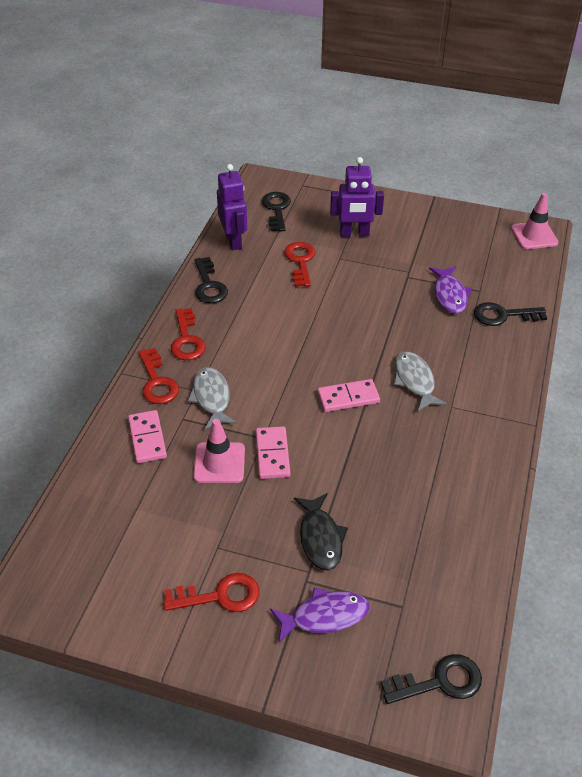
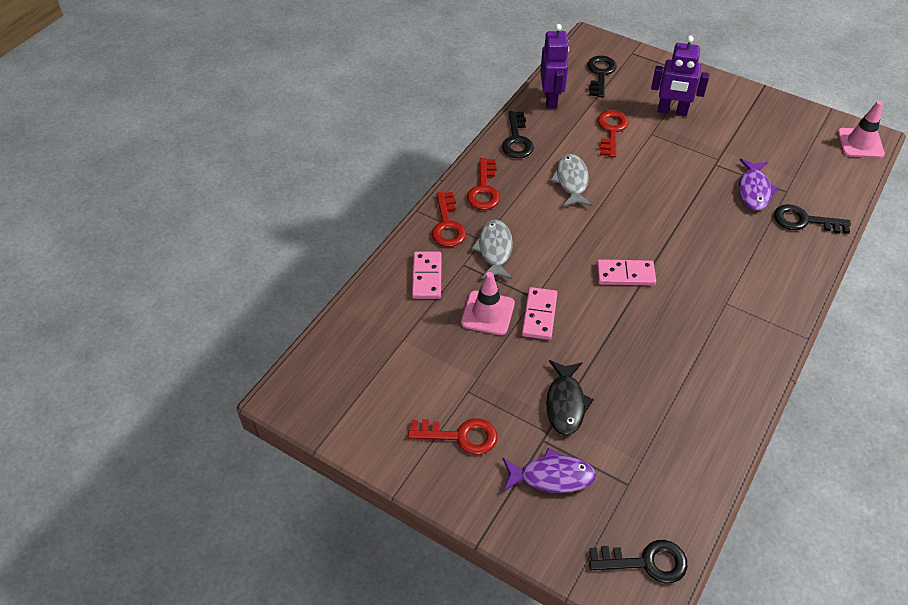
camera: 15 degrees right, 5 degrees up
(415, 381) = (696, 271): grey fish -> grey fish (571, 181)

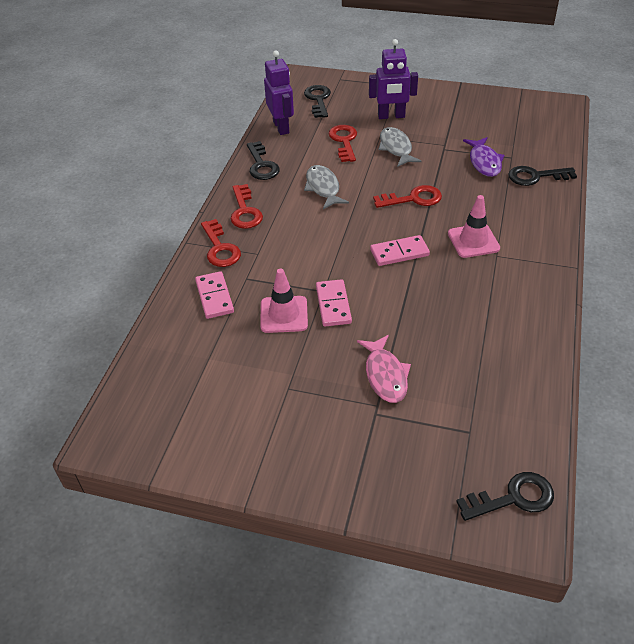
camera: 15 degrees left, 5 degrees down
(460, 436) = (294, 431): red key -> red key (413, 199)
(494, 250) = (272, 259): grey fish -> grey fish (396, 148)
(552, 476) = (396, 444): purple fish -> none
(565, 403) = (385, 375): black fish -> pink fish
(860, 143) = (556, 109): pink traffic cone -> pink traffic cone (473, 241)

